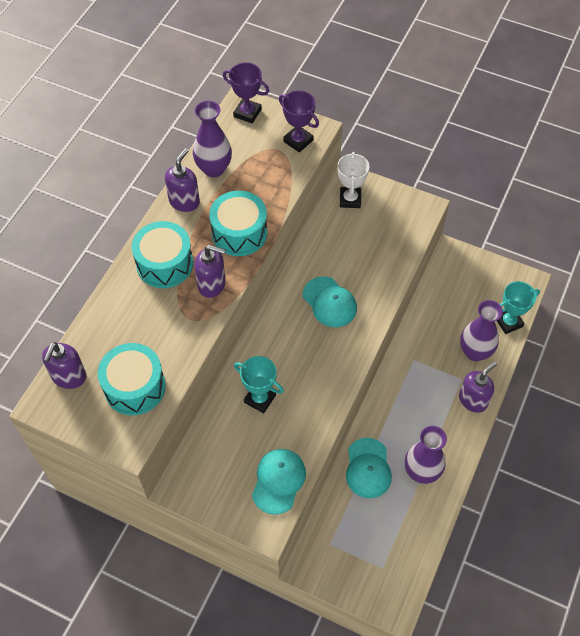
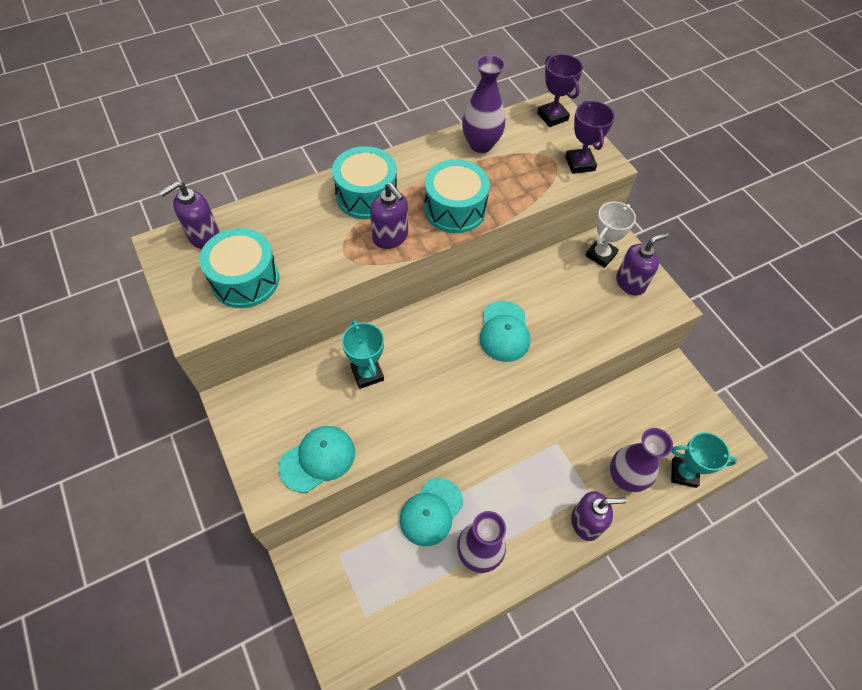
camera: 35 degrees right, 0 degrees up
(184, 201) = (430, 156): purple soap dispenser -> purple soap dispenser (630, 283)

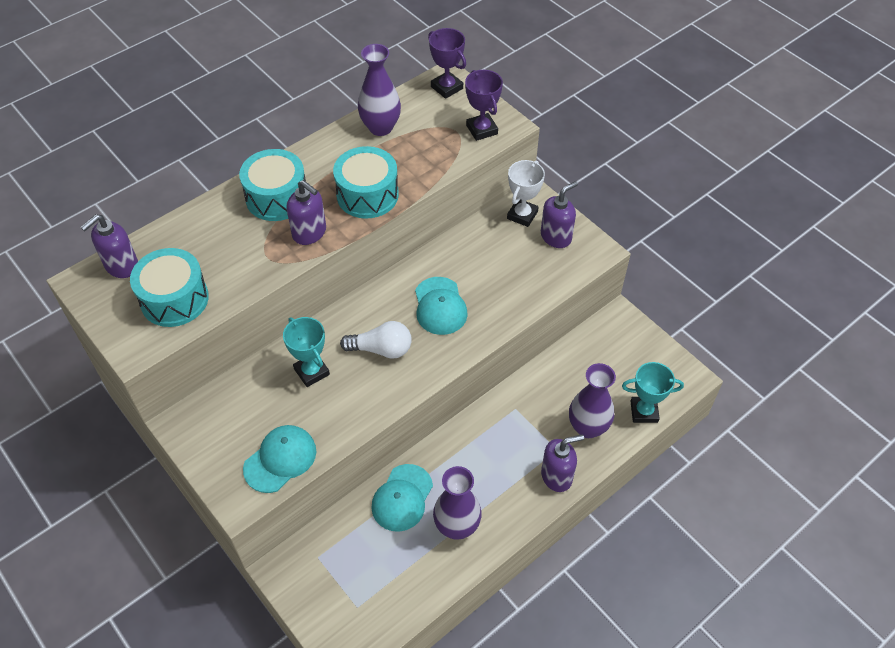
camera: 10 degrees left, 5 degrees down
(439, 364) = (381, 349): none -> white light bulb

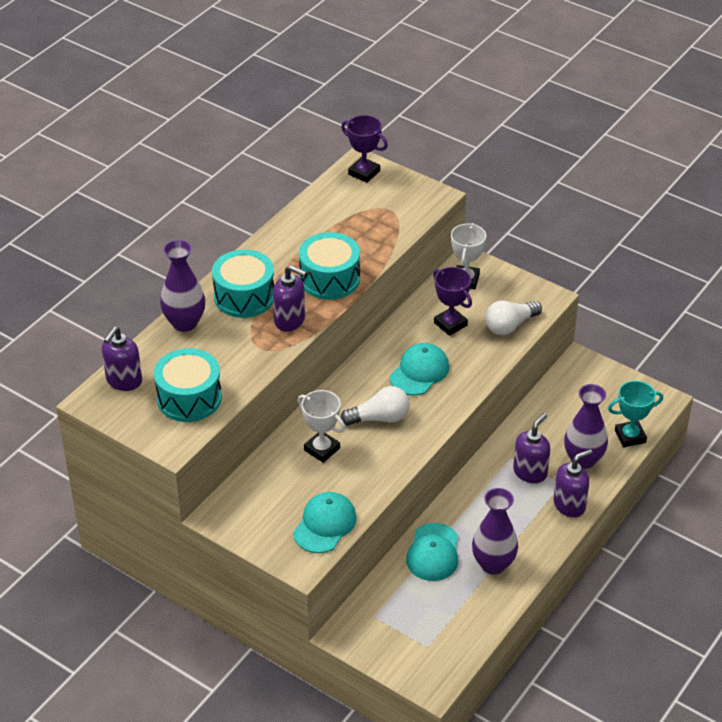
camera: 15 degrees left, 10 degrees down
(311, 371) = (322, 449): turquoise trophy -> white trophy
(380, 127) = (316, 219): purple vase -> purple vase (185, 323)
(440, 306) = (419, 372): turquoise cap -> turquoise cap turned 120 degrees counterclockwise
(482, 130) = (413, 204): purple trophy -> purple trophy (450, 324)
(548, 274) = (510, 325): none -> white light bulb
(556, 237) = (505, 293): purple soap dispenser -> purple soap dispenser (530, 472)

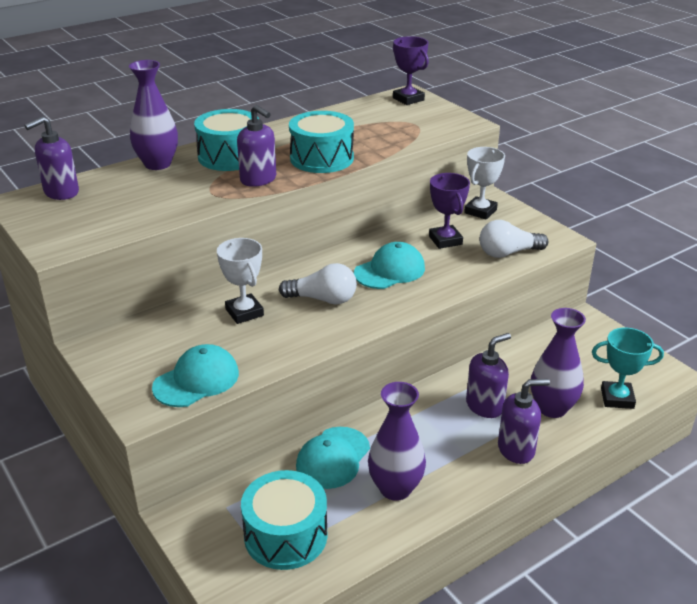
camera: 20 degrees right, 10 degrees down
(189, 398) = (108, 216): turquoise drum -> turquoise drum (285, 535)

